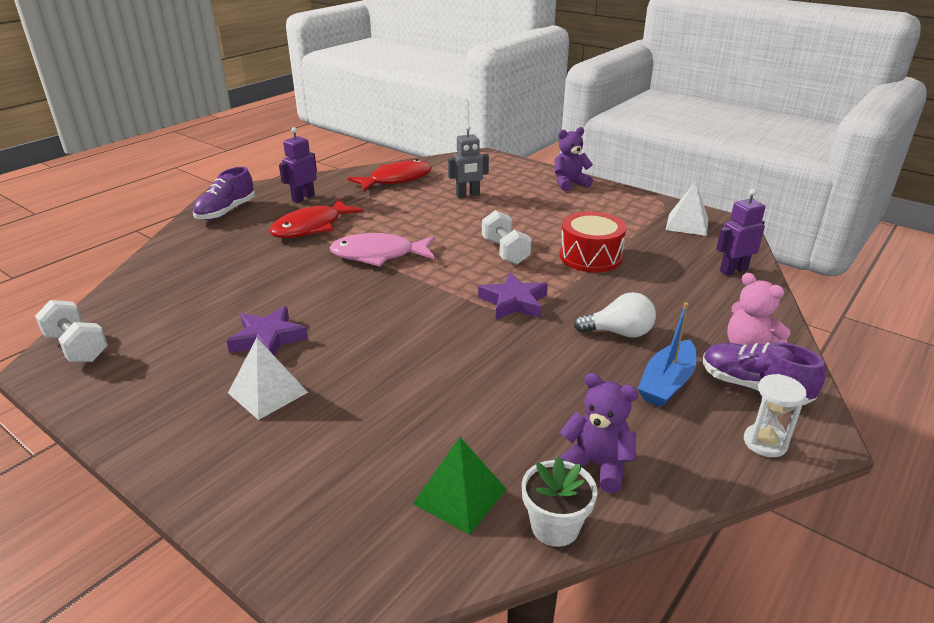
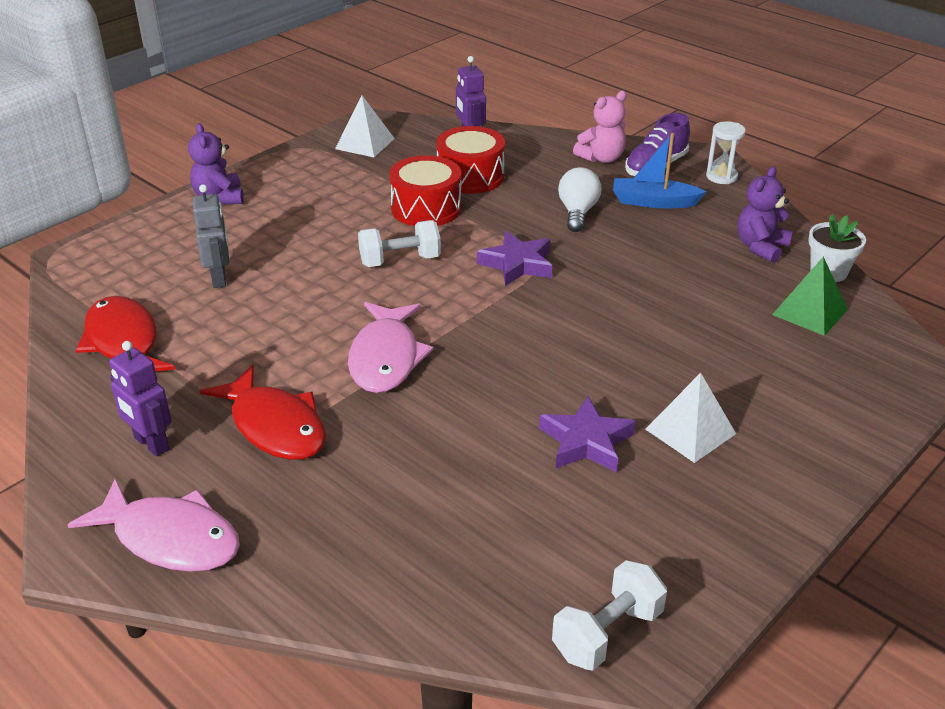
camera: 85 degrees left, 5 degrees up
(226, 212) = (170, 538): purple shoe -> pink fish
(658, 274) = (470, 176): none -> red drum
(667, 383) = (653, 202): blue boat -> blue boat turned 150 degrees clockwise

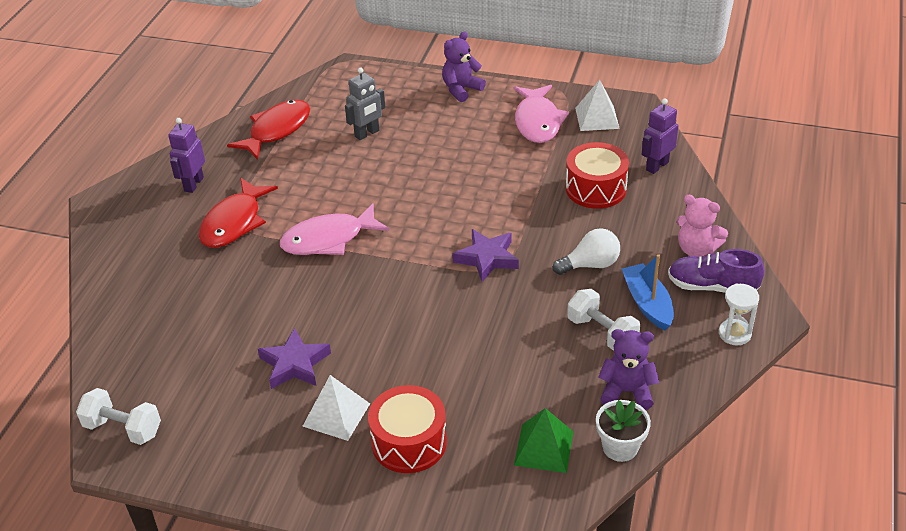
camera: 65 degrees right, 5 degrees up
(170, 538) = (124, 227): pink fish -> pink fish (537, 121)
(400, 261) = (447, 200): white dumbbell -> white dumbbell (602, 333)
(426, 208) = (528, 185): red drum -> red drum (409, 442)

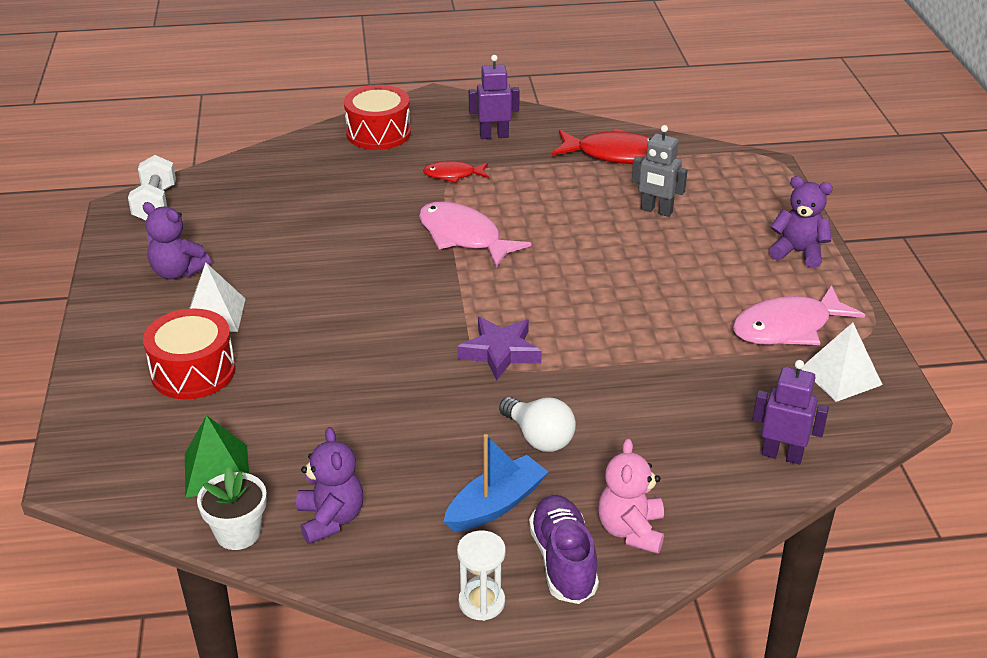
camera: 65 degrees right, 5 degrees down
(234, 222) = (453, 175): red fish -> red fish, size x0.57
(252, 429) = (177, 272): none -> purple teddy bear
(295, 364) = (272, 270): purple star -> none
(596, 188) = (690, 409): red drum -> red drum (378, 133)
(602, 333) = (421, 475): white dumbbell -> none

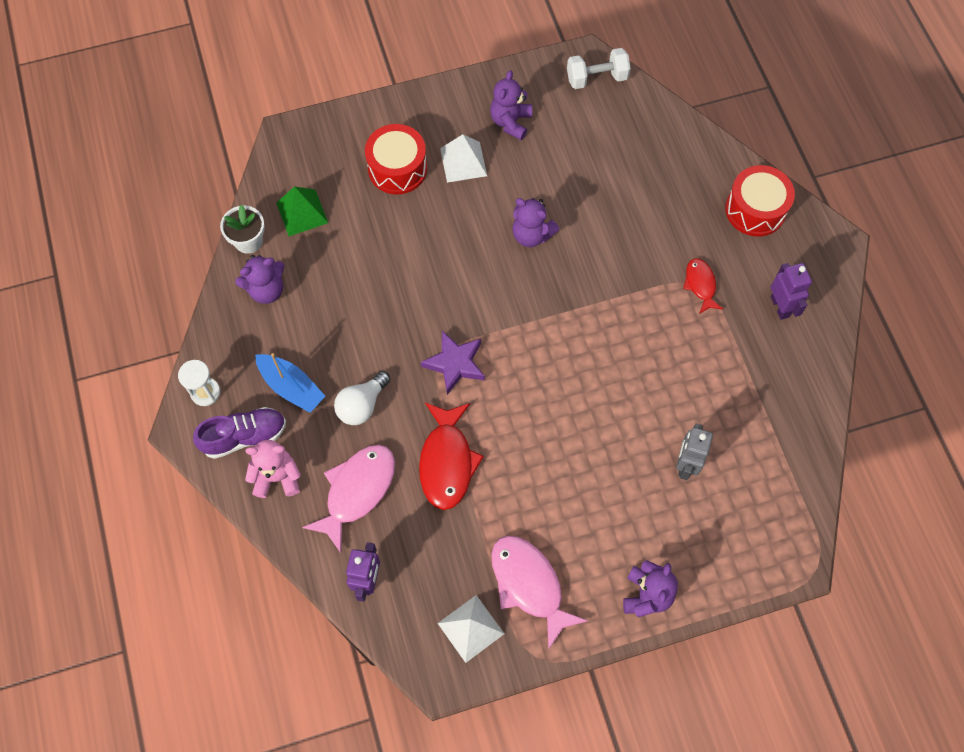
camera: 80 degrees right, 30 degrees up
(345, 274) = (531, 235): none -> purple teddy bear
(464, 237) = (604, 311): pink fish -> pink fish (357, 491)
(614, 154) = (776, 418): red fish -> red fish (447, 462)

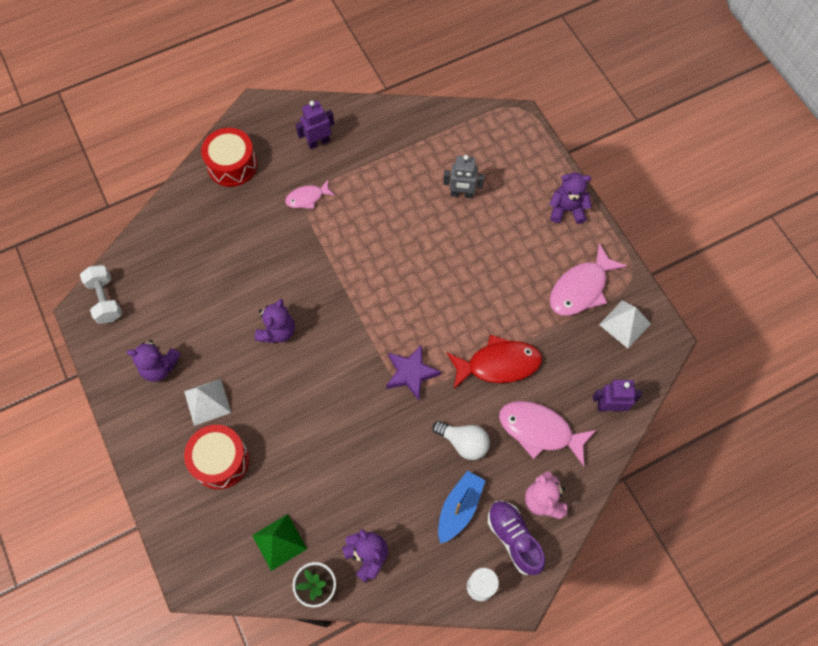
camera: 100 degrees left, 0 degrees up
(700, 284) = (307, 198): red fish -> pink fish

